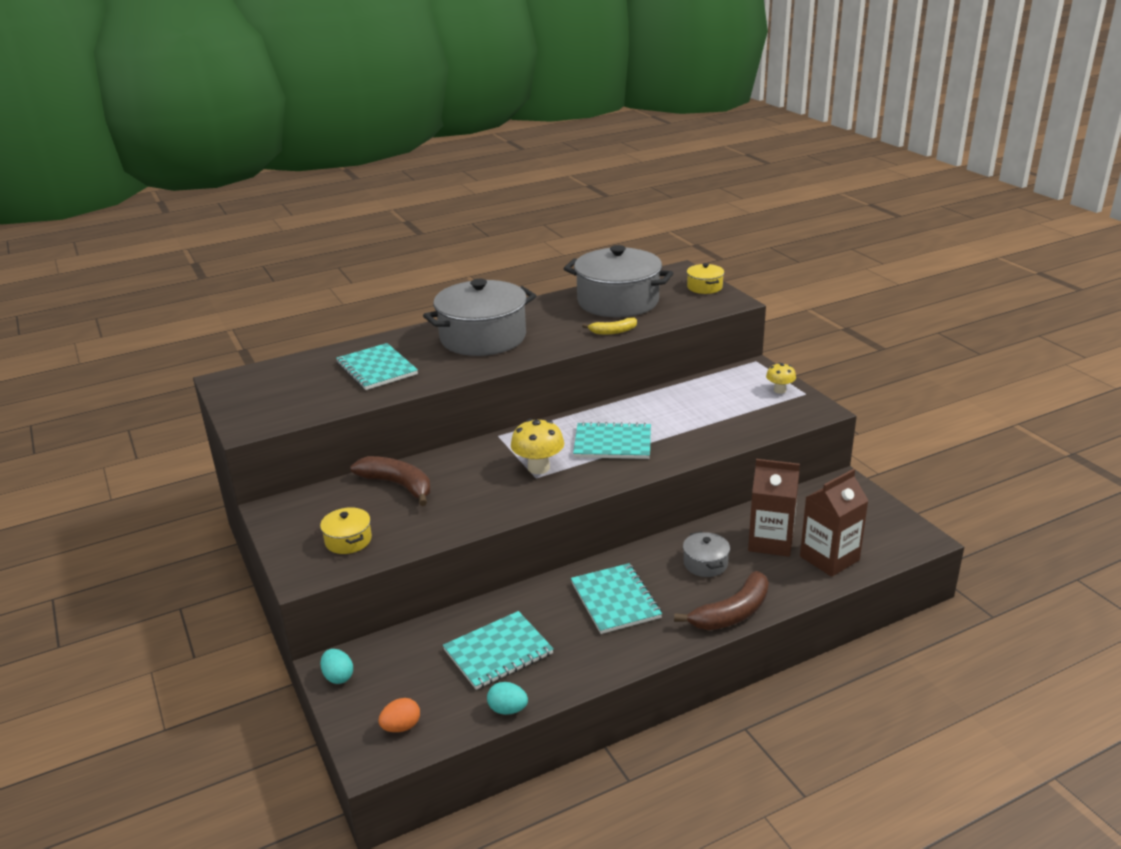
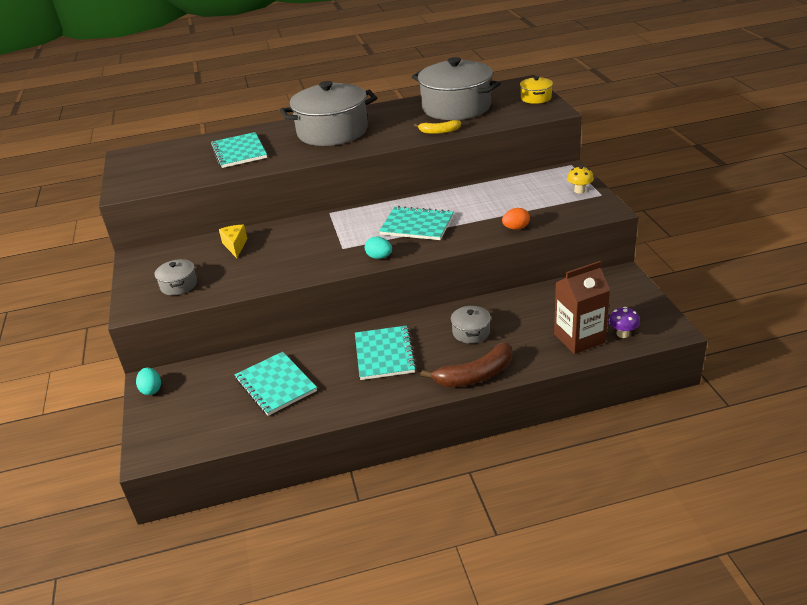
camera: 15 degrees right, 5 degrees up
(348, 540) = (179, 285): yellow pot -> grey pot
(398, 485) = (235, 246): brown banana -> yellow cheese
(401, 727) = (179, 433): orange egg -> orange egg (516, 228)
(498, 652) = (275, 385): turquoise notebook -> turquoise notebook turned 75 degrees clockwise
(508, 709) = (263, 431): turquoise egg -> turquoise egg (379, 257)
(538, 468) = (348, 240): yellow mushroom -> none
(770, 542) = (534, 319): brown carton -> none
(874, 548) = (622, 334): none -> purple mushroom

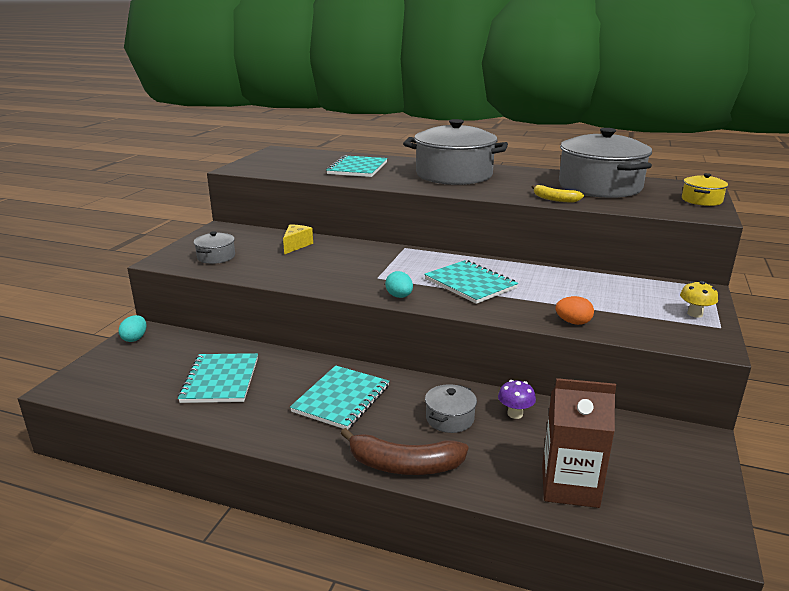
camera: 30 degrees right, 10 degrees down
(622, 334) = (634, 509): purple mushroom -> purple mushroom (515, 414)

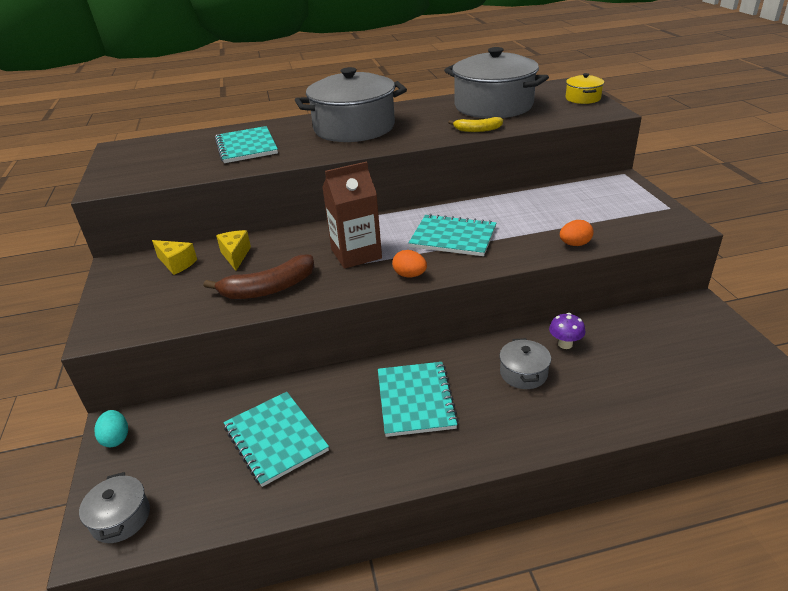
camera: 30 degrees left, 10 degrees up
(216, 257) = (161, 303): grey pot -> grey pot (121, 518)
(254, 238) = (176, 264): none -> yellow cheese
(399, 296) = (410, 275): turquoise egg -> orange egg
(404, 465) = (537, 436): brown banana -> brown banana (269, 288)
(569, 486) = (665, 388): brown carton -> brown carton (356, 254)
(695, 314) = (642, 202): yellow mushroom -> none

